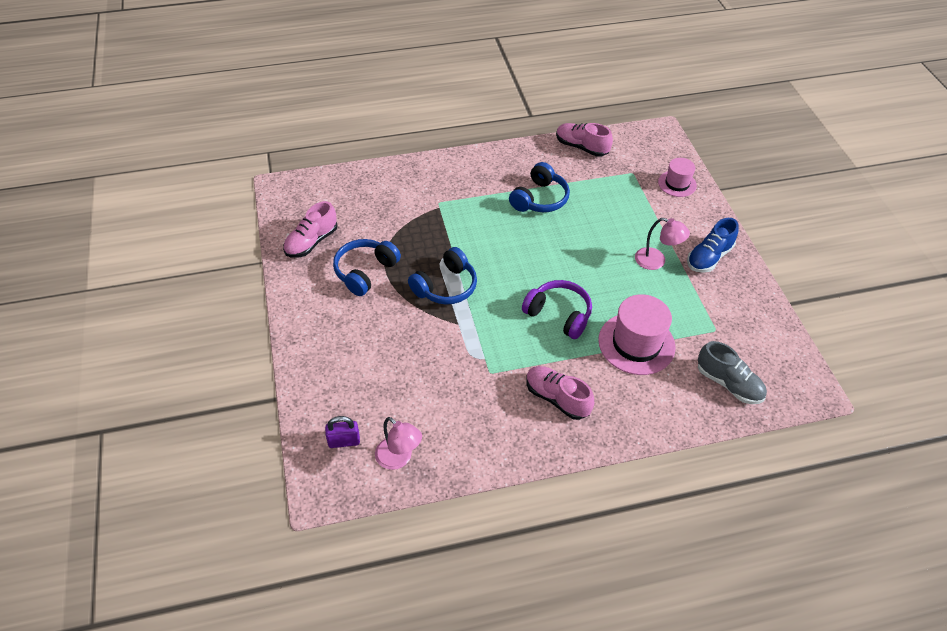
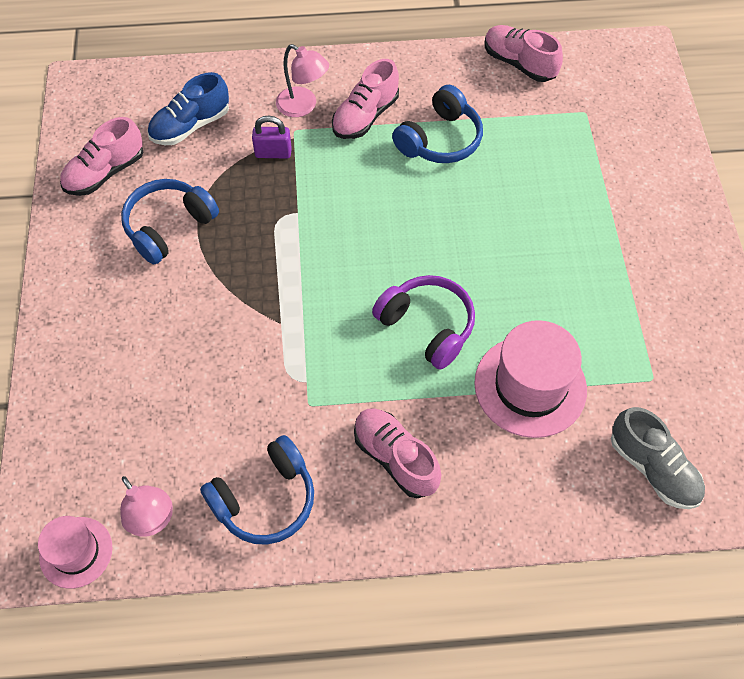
camera: 10 degrees right, 10 degrees up
(344, 441) = (84, 483): purple padlock -> purple padlock (273, 153)
(445, 286) = (275, 262): blue headphones -> blue headphones (265, 499)
(485, 189) = (365, 116): none -> pink shoe
(656, 261) = (589, 258): pink lamp -> pink lamp (303, 106)
(677, 184) = (648, 136): pink hat -> pink hat (76, 552)
(709, 257) = (669, 261): blue shoe -> blue shoe (190, 126)

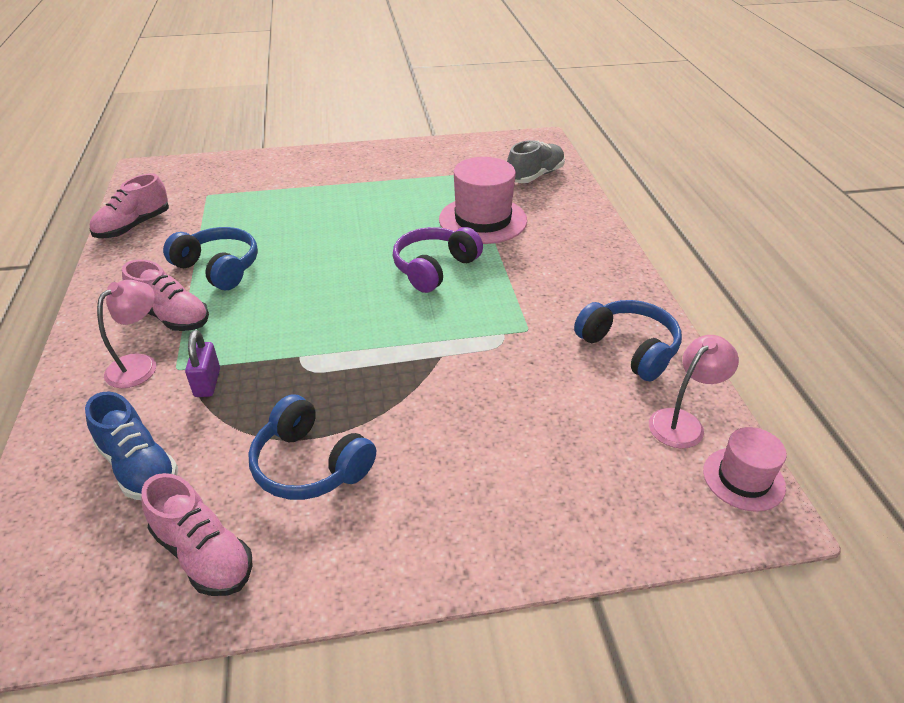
camera: 95 degrees left, 20 degrees down
(395, 458) = (564, 279): pink shoe -> none

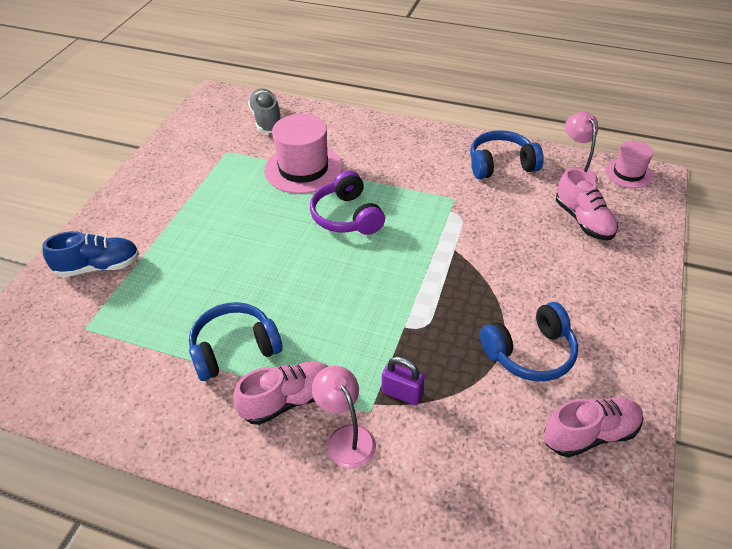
camera: 60 degrees left, 5 degrees up
(133, 226) = (91, 403): pink shoe -> pink shoe (583, 220)
(139, 467) = (481, 460): blue shoe -> blue shoe (98, 267)

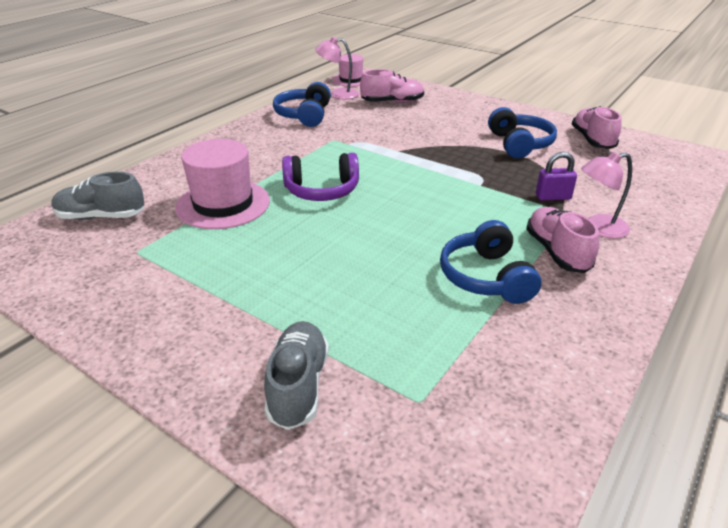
camera: 75 degrees left, 10 degrees down
(98, 267) = (298, 385): blue shoe -> grey shoe
(402, 393) = (553, 197): purple padlock -> purple padlock turned 45 degrees clockwise

